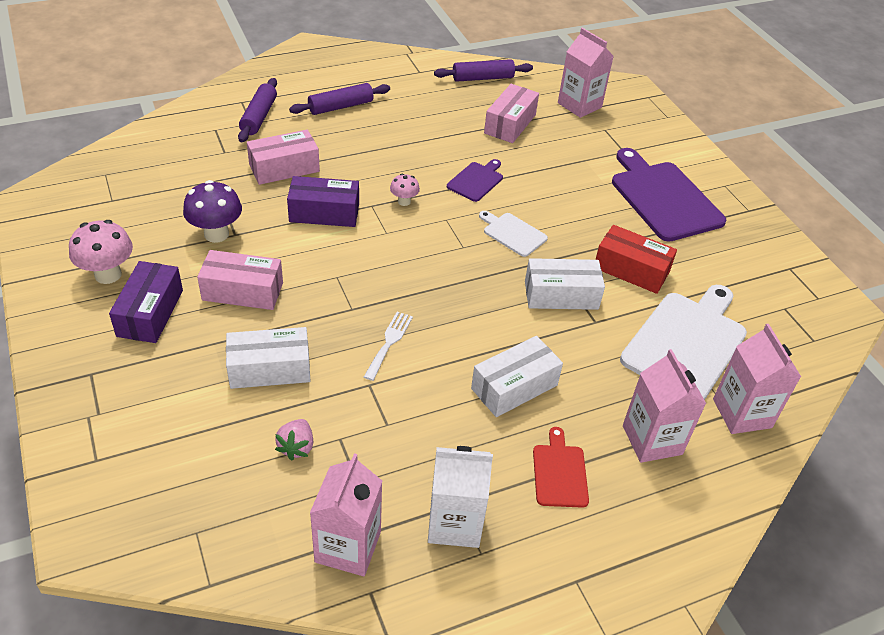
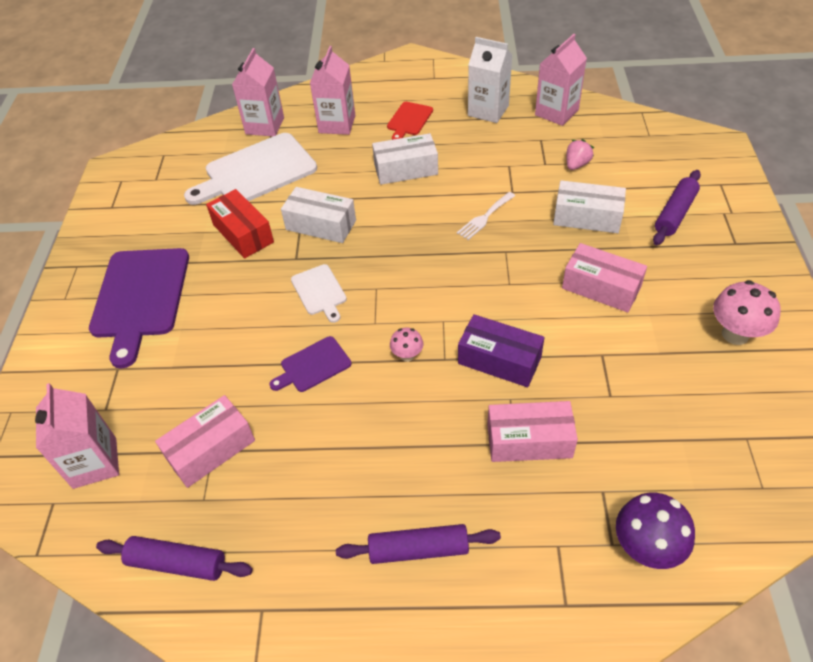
camera: 150 degrees left, 5 degrees up
(150, 313) = (689, 285): purple box -> none
(216, 234) = (622, 359): purple mushroom -> purple mushroom (646, 548)
(259, 117) = (544, 557): purple rolling pin -> purple rolling pin (675, 214)

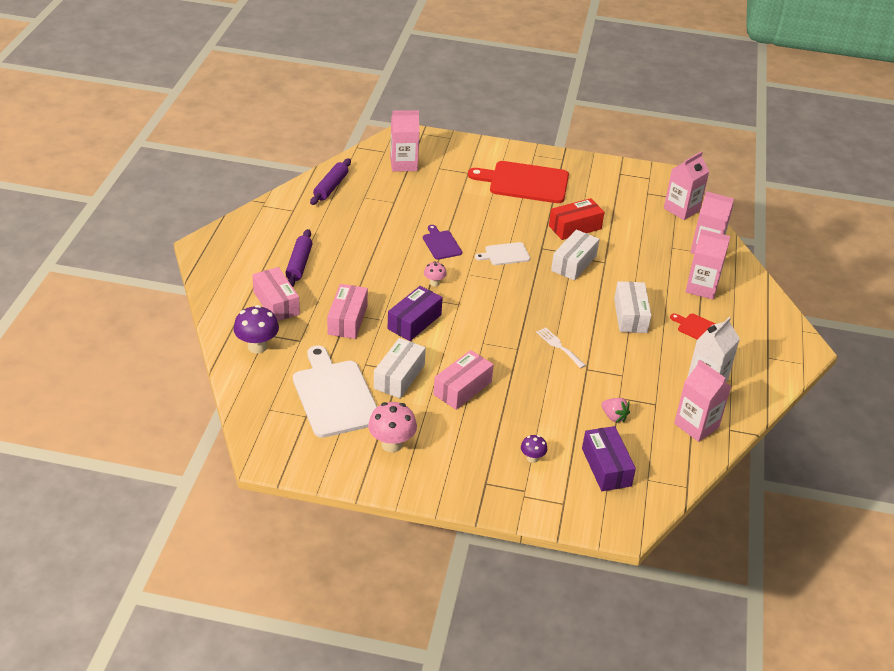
camera: 95 degrees right, 10 degrees down
(140, 298) = (525, 182): purple cutting board -> red cutting board
(188, 149) = (681, 209): none -> pink carton
(211, 449) = (395, 201): pink box -> pink box (276, 303)
(256, 172) = (645, 239): white cutting board -> white cutting board (334, 395)
(587, 217) = (543, 403): white box -> white box (399, 377)
(651, 162) = (606, 467): none -> purple box
(675, 214) = (532, 458): purple rolling pin -> purple mushroom

